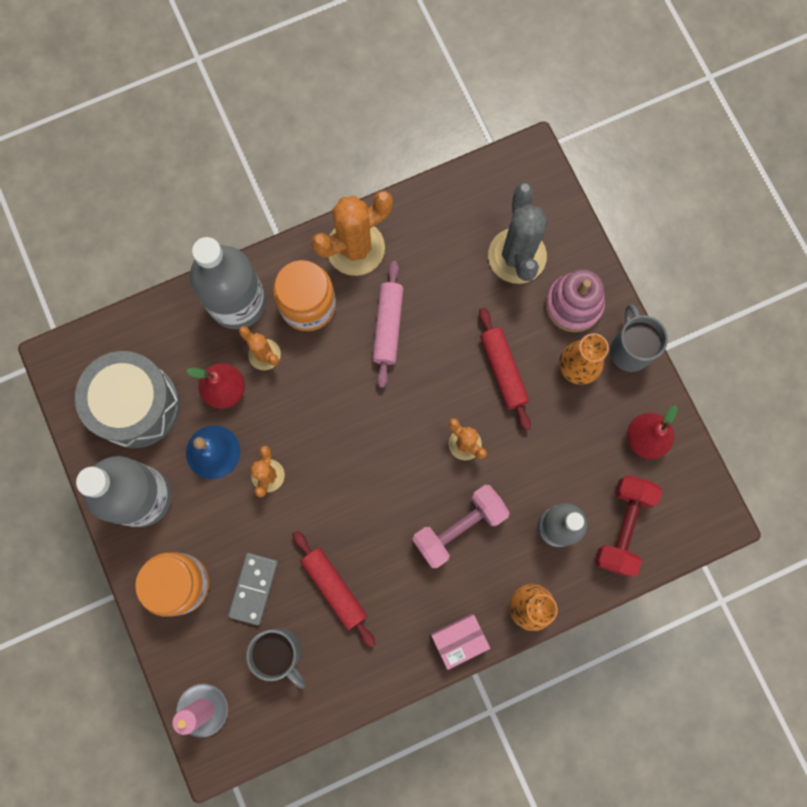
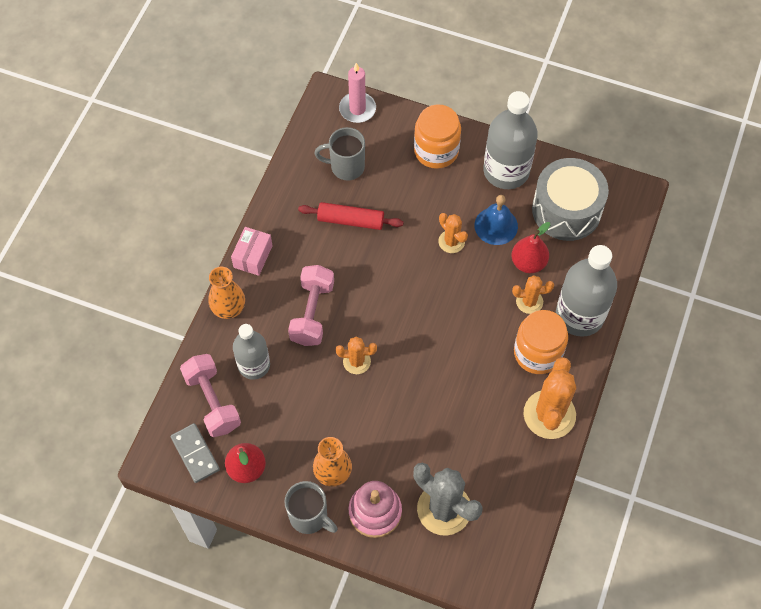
camera: 135 degrees right, 15 degrees down
(253, 588) = (394, 182): grey domino -> grey domino (195, 454)
(388, 326) = (476, 386): pink rolling pin -> none
(503, 370) = (377, 426): red rolling pin -> none
(622, 527) = (212, 402): red dumbbell -> pink dumbbell

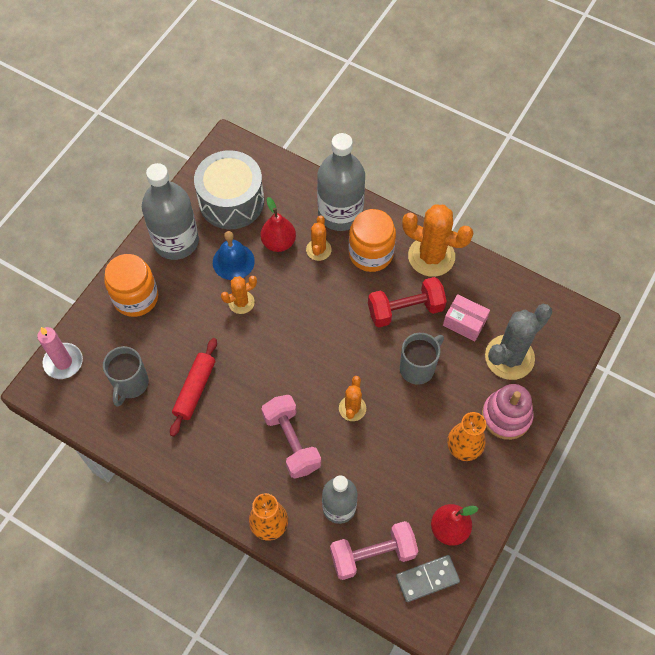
camera: 80 degrees left, 0 degrees up
(253, 256) = (213, 492): pink box -> pink box (464, 322)
(309, 517) = (505, 475): grey mug -> grey mug (418, 368)
(312, 313) = (291, 442): pink dumbbell -> pink dumbbell turned 45 degrees clockwise
(478, 396) = (405, 310): none -> red dumbbell

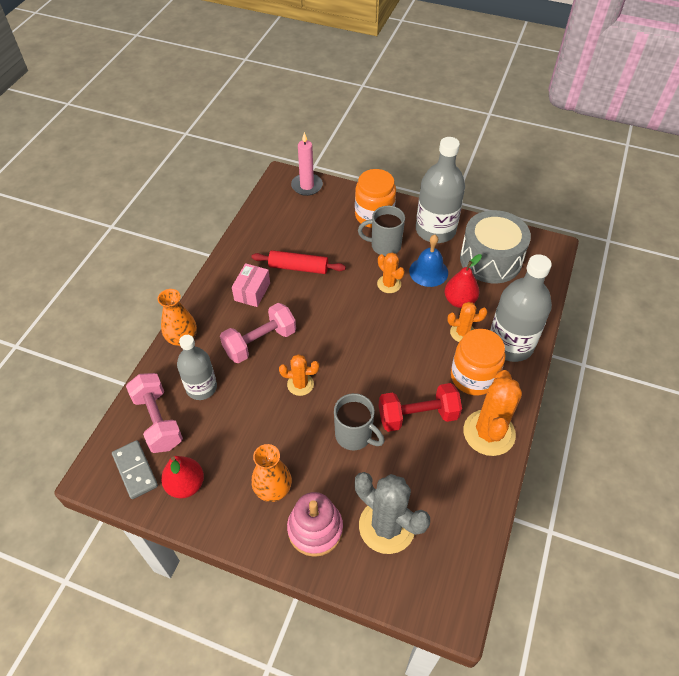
camera: 80 degrees right, 10 degrees down
(130, 384) = (296, 227): grey mug -> grey mug (384, 246)
(405, 310) = (417, 416): red dumbbell -> red dumbbell turned 75 degrees counterclockwise
(464, 322) = (418, 475): pink box -> pink box (252, 292)

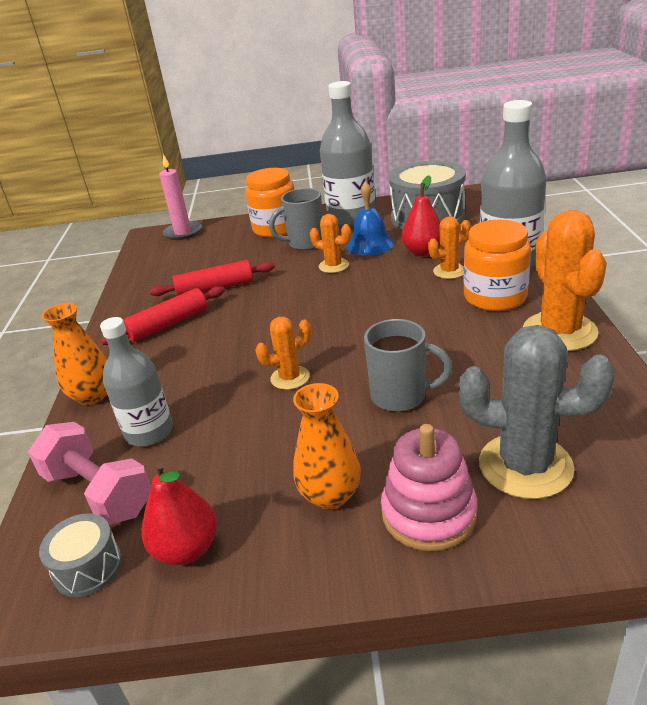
camera: 20 degrees left, 20 degrees down
(135, 470) = (88, 567): grey domino -> grey drum
(252, 292) = (168, 324): pink box -> red rolling pin
(260, 342) = (207, 361): pink dumbbell -> none
(417, 416) = (463, 349): red dumbbell -> none

